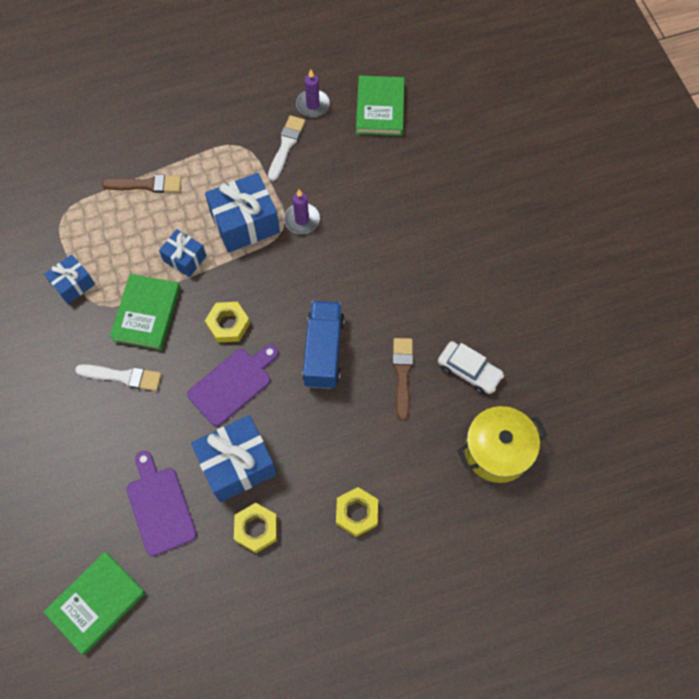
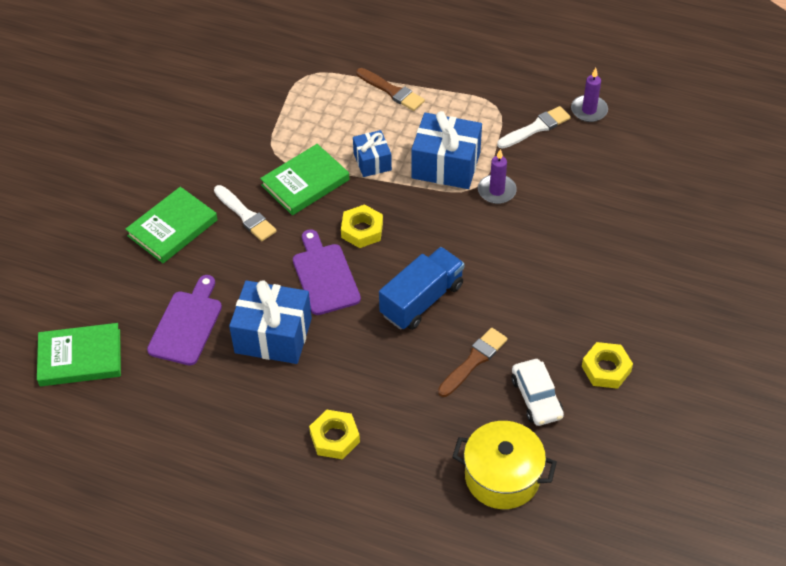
camera: 40 degrees right, 15 degrees down
(73, 284) = (269, 128): blue gift -> none
(233, 384) = (325, 276): purple cutting board -> purple cutting board turned 105 degrees counterclockwise
(256, 529) = (244, 392): yellow nut -> yellow nut (606, 369)
(380, 108) = (649, 146): green book -> green book (172, 228)

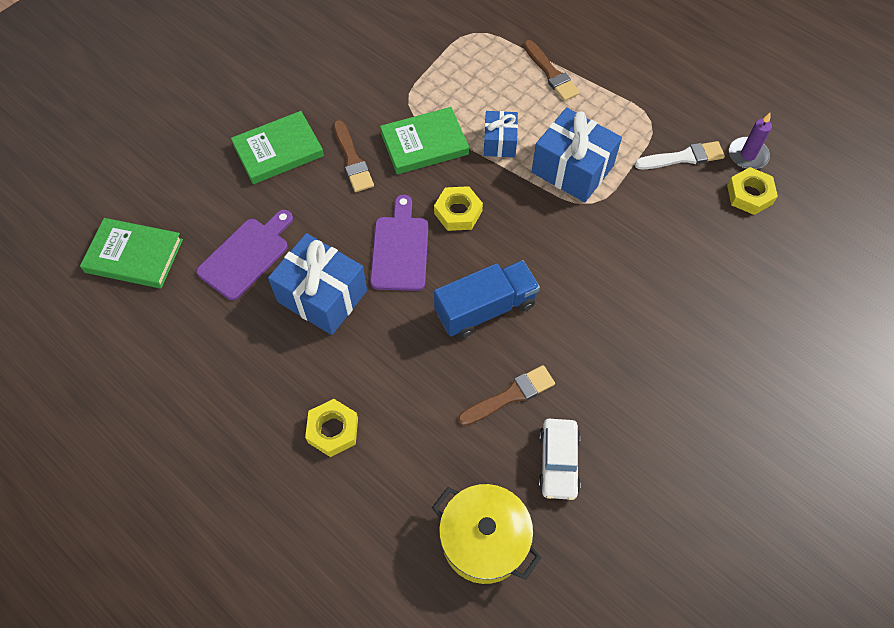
camera: 20 degrees right, 10 degrees up
(246, 215) = (352, 160): white brush -> brown brush
(496, 191) = (613, 214): purple candle -> none
(606, 369) = (647, 456): yellow nut -> yellow nut (749, 195)

